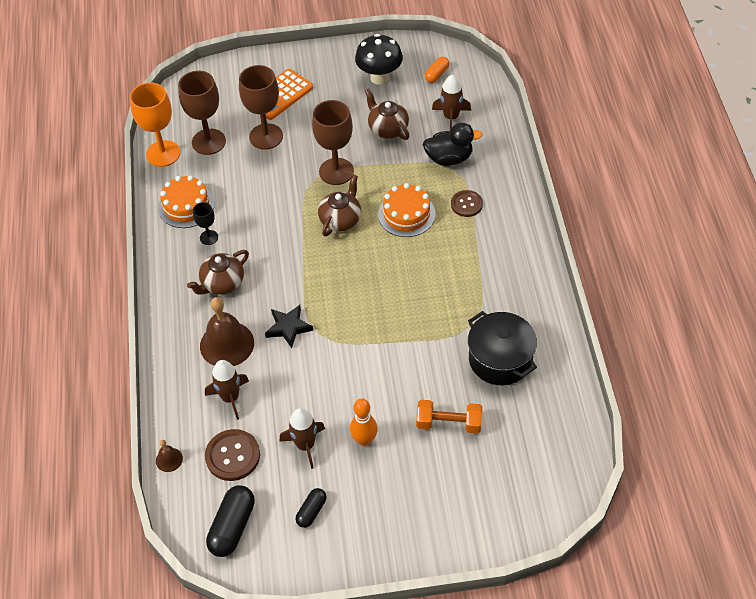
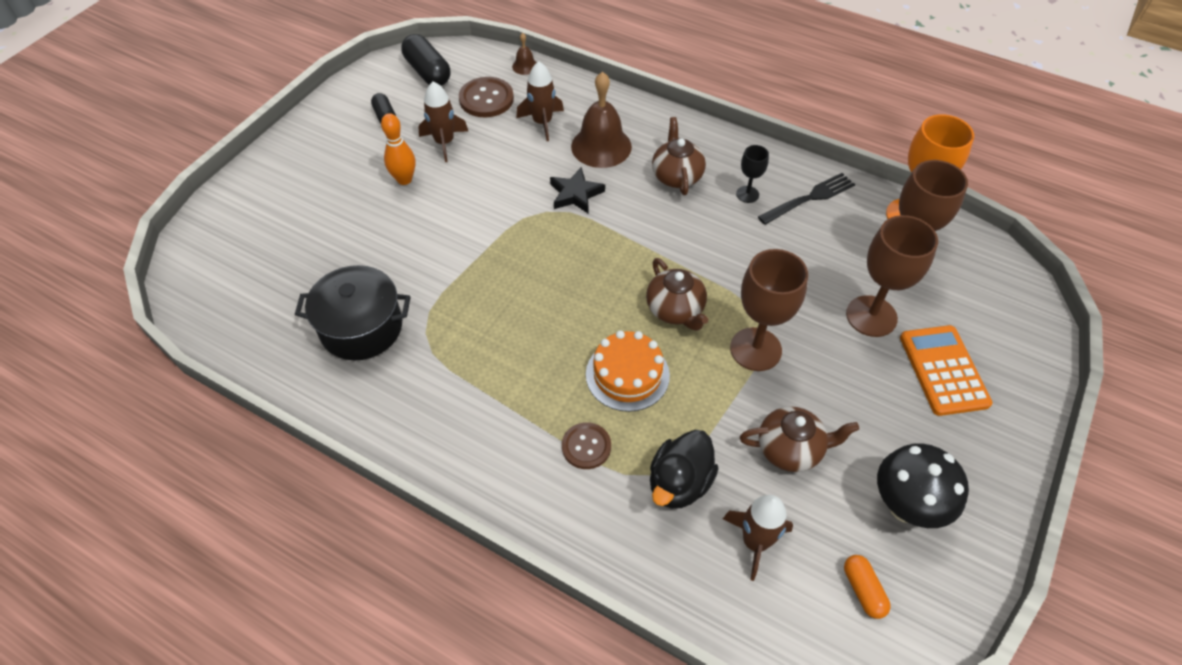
camera: 125 degrees right, 0 degrees up
(186, 206) = (809, 198): orange cake -> black fork
(449, 423) = (349, 243): orange dumbbell -> none

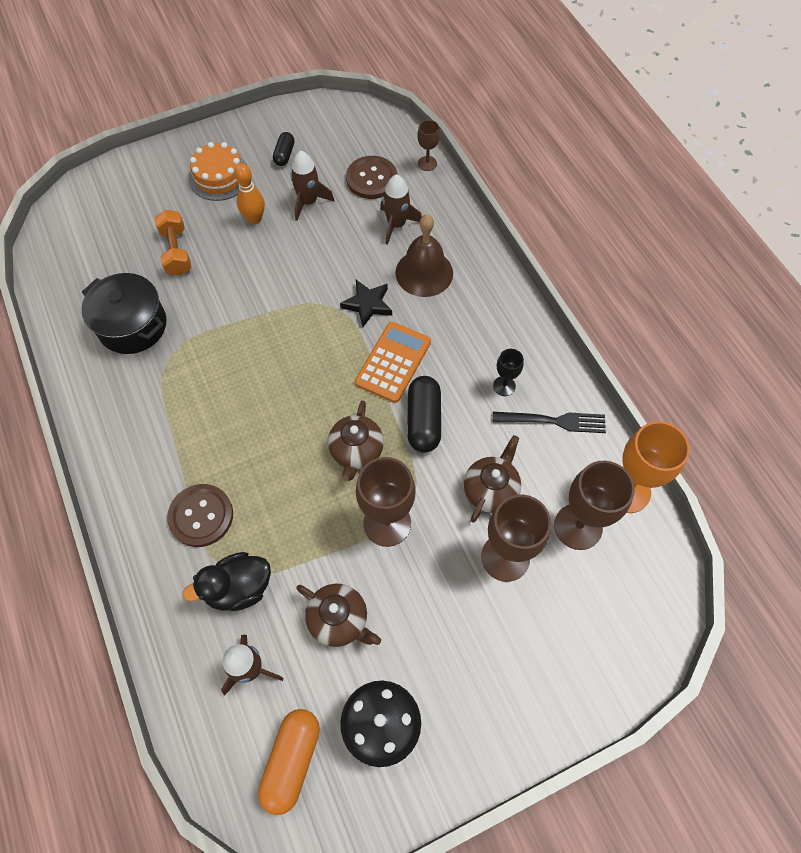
camera: 35 degrees right, 10 degrees up
(349, 243) = (176, 251): none -> orange dumbbell
(428, 72) = (347, 129): black capsule -> black capsule (423, 420)
(525, 66) = (427, 163): brown bell -> brown goblet
(586, 446) = (201, 516): brown button -> brown button, size x1.50
(627, 375) = (276, 480): orange cake -> orange cake (219, 177)
(676, 176) = (461, 335): brown teapot -> brown teapot (491, 489)
(863, 590) = (292, 761): orange capsule -> orange capsule, size x1.72
(943, 370) = (520, 642): orange calculator -> orange calculator (393, 362)

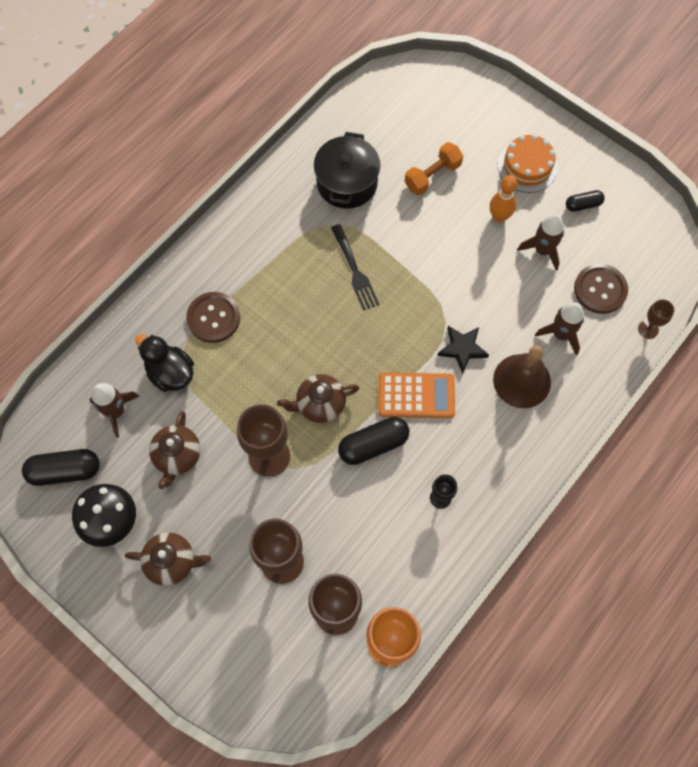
camera: 65 degrees right, 5 degrees up
(292, 761) = (65, 471): orange capsule -> black capsule
(491, 489) = (336, 526): brown teapot -> brown teapot (172, 562)
(553, 421) = (426, 554): black fork -> black fork (354, 270)

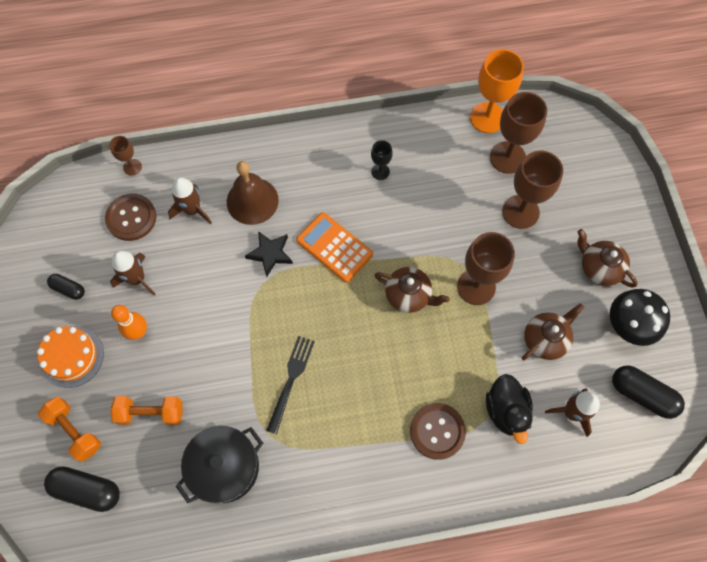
camera: 140 degrees left, 0 degrees up
(373, 445) = (395, 238): black capsule -> black capsule (87, 490)
(471, 128) = (75, 431): none -> orange dumbbell

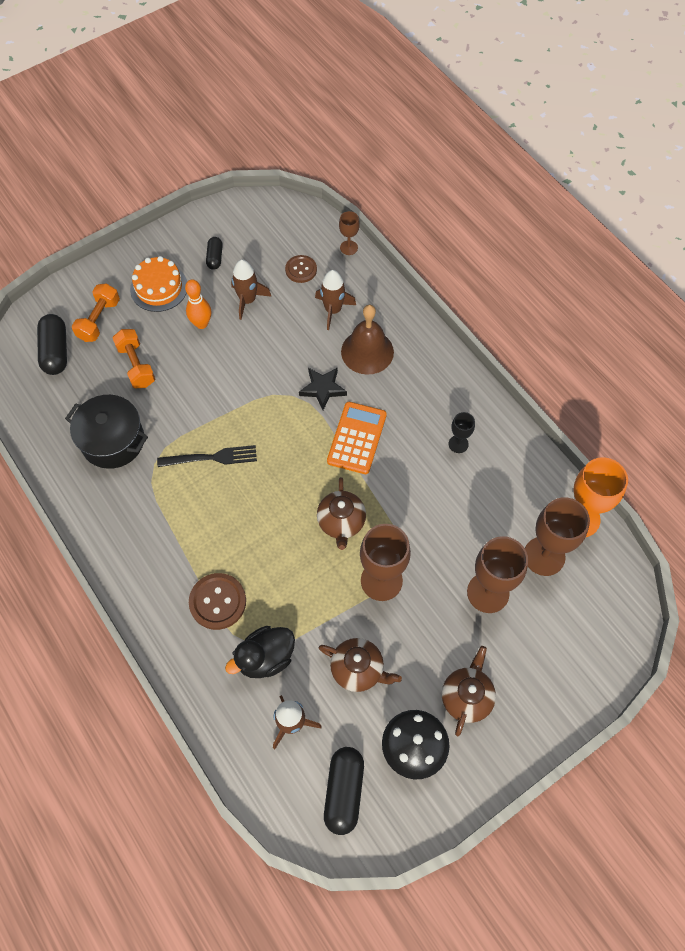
camera: 65 degrees right, 5 degrees down
(131, 218) = (301, 270): brown button -> brown button, size x0.67

